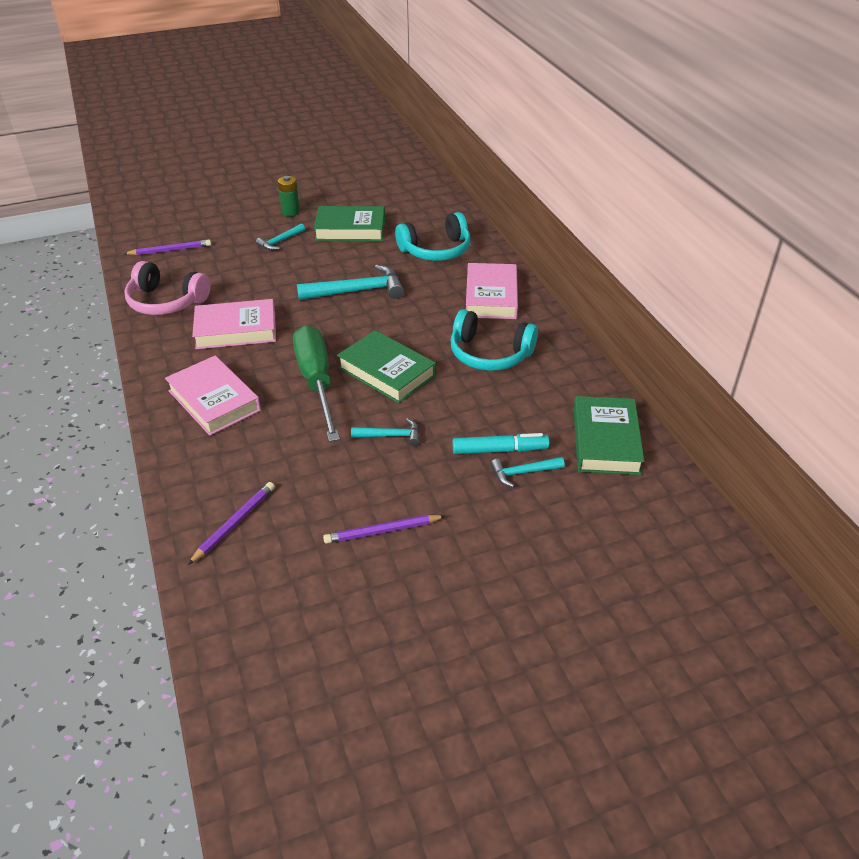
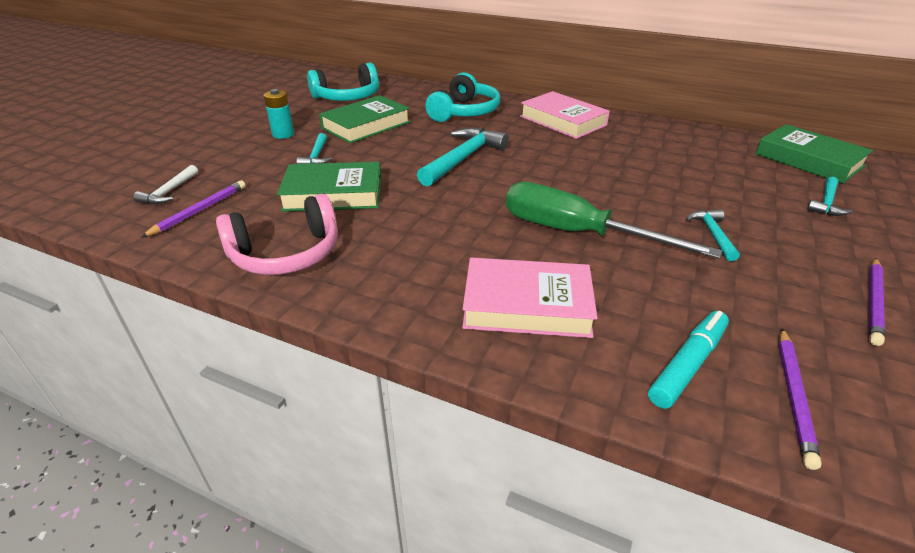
camera: 45 degrees left, 5 degrees down
(175, 228) = (169, 192): none -> white hammer
(234, 523) = (794, 396): purple pencil -> purple pencil turned 150 degrees counterclockwise
(236, 330) = (417, 236): pink book -> none
(291, 212) = (283, 134): green battery -> turquoise battery
(386, 372) = (608, 196): green book -> green book (333, 194)
(390, 436) = (713, 234): turquoise hammer -> turquoise hammer turned 45 degrees counterclockwise
(489, 354) = (640, 150): turquoise headphones -> turquoise headphones (347, 97)
(500, 450) = (784, 199): turquoise marker -> turquoise marker (687, 364)

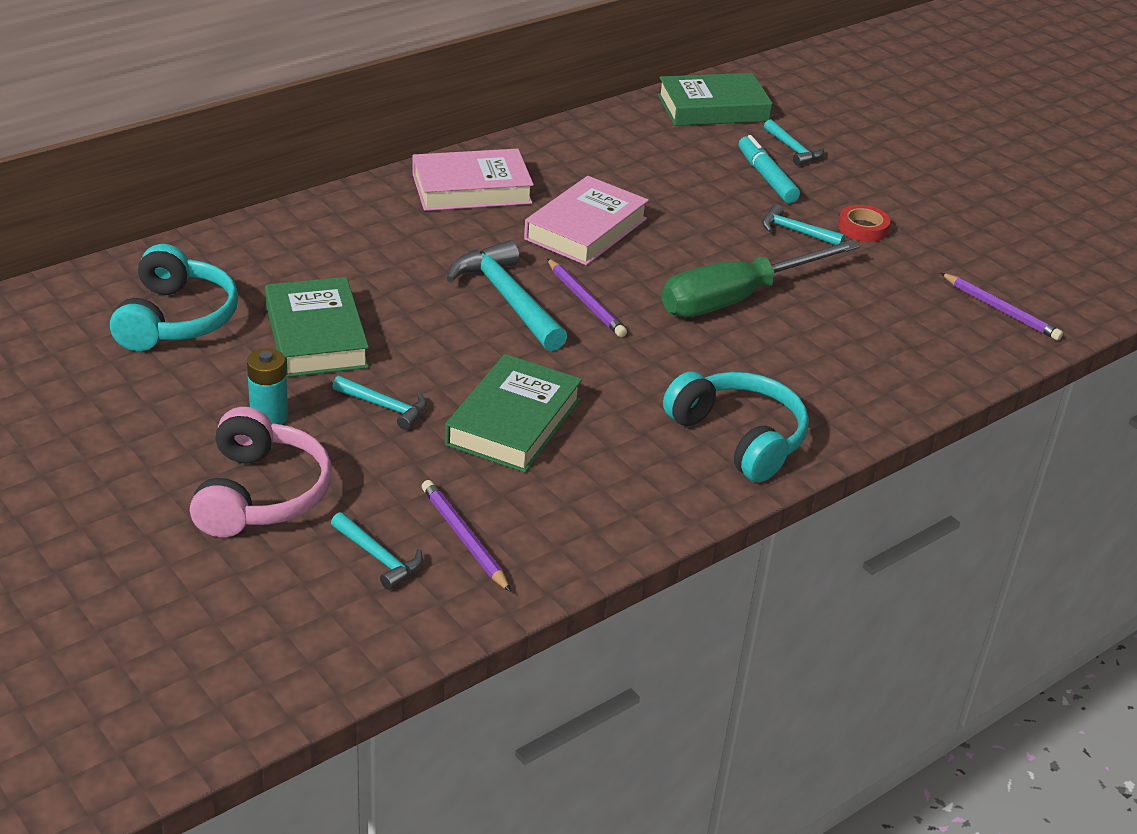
camera: 65 degrees left, 0 degrees up
(169, 192) = (378, 557): white hammer -> turquoise hammer
(286, 253) = (630, 490): pink headphones -> pink headphones (260, 494)
(464, 112) = (359, 244): turquoise headphones -> turquoise headphones (738, 438)
(527, 305) = (828, 374): pink book -> pink book (586, 229)
(687, 364) = (946, 334): turquoise marker -> turquoise marker (766, 177)
(779, 265) = (863, 228): none -> red tape
(873, 302) = (934, 219): purple pencil -> purple pencil (585, 301)

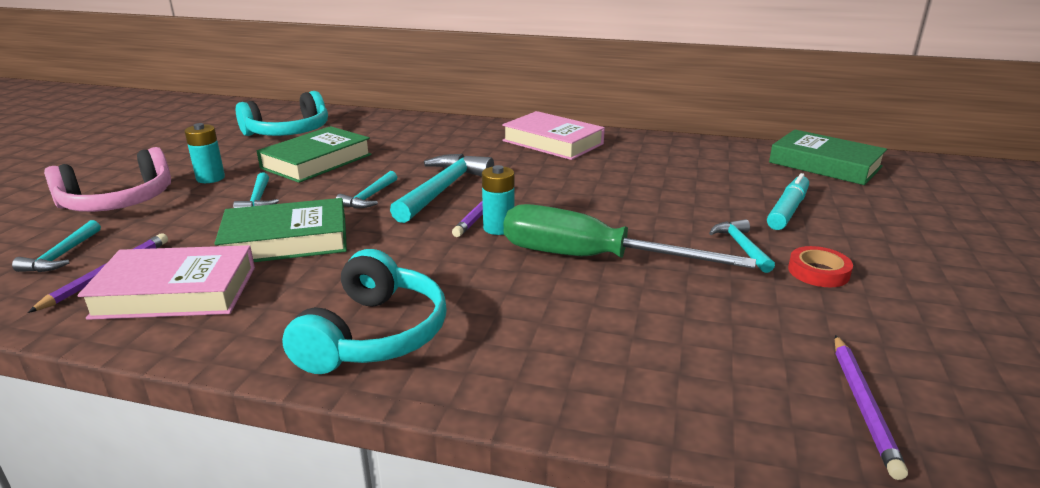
camera: 55 degrees right, 10 degrees down
(586, 229) = (575, 182): pink book -> pink book (175, 292)
(630, 310) = (498, 228): none -> turquoise battery
(793, 149) = (852, 205): turquoise hammer -> turquoise hammer (369, 197)

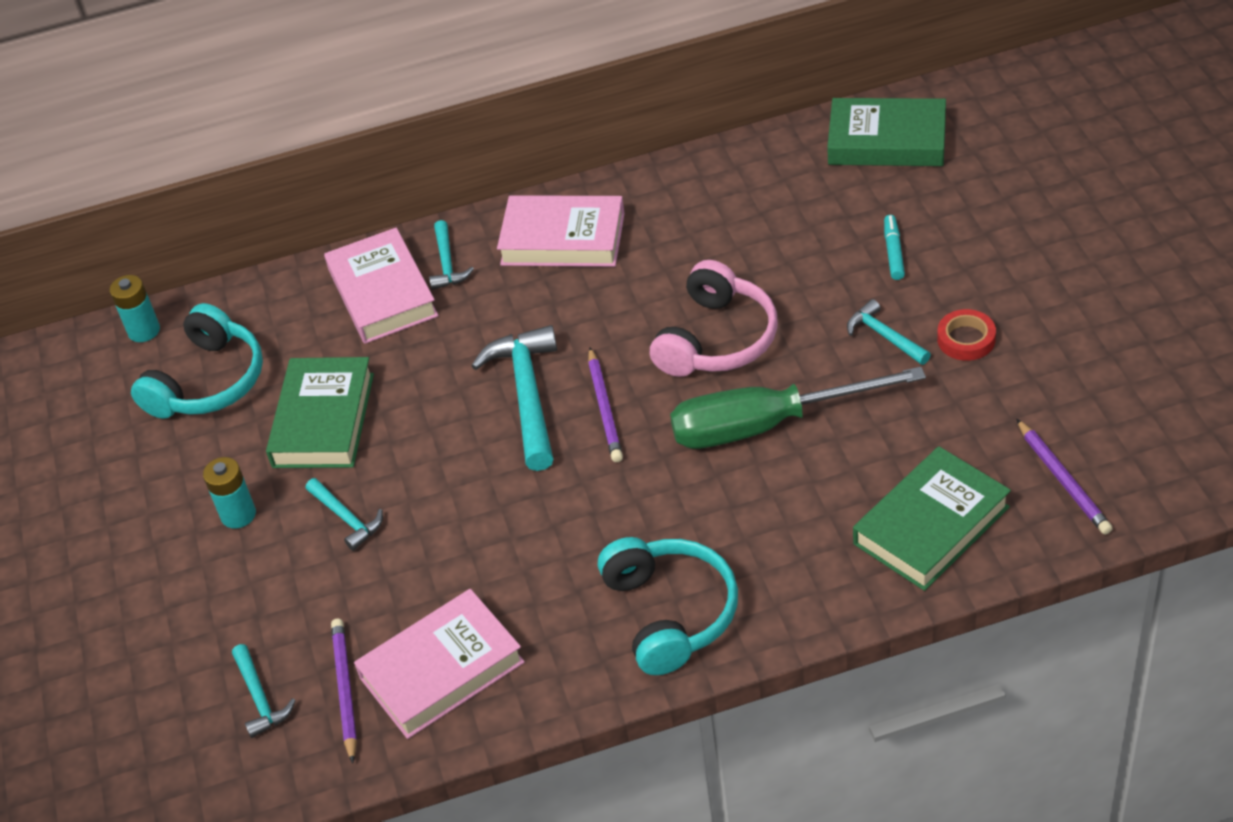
camera: 25 degrees left, 20 degrees up
(118, 202) = (191, 605): pink headphones -> pink headphones (716, 339)
(286, 240) = (457, 556): green book -> green book (931, 525)
(369, 197) = (462, 450): turquoise hammer -> turquoise hammer (447, 263)
(424, 132) = (383, 293): none -> pink book
(498, 228) = (645, 426): turquoise battery -> turquoise battery (144, 331)
(787, 210) = (893, 252): turquoise marker -> turquoise marker, size x0.66

